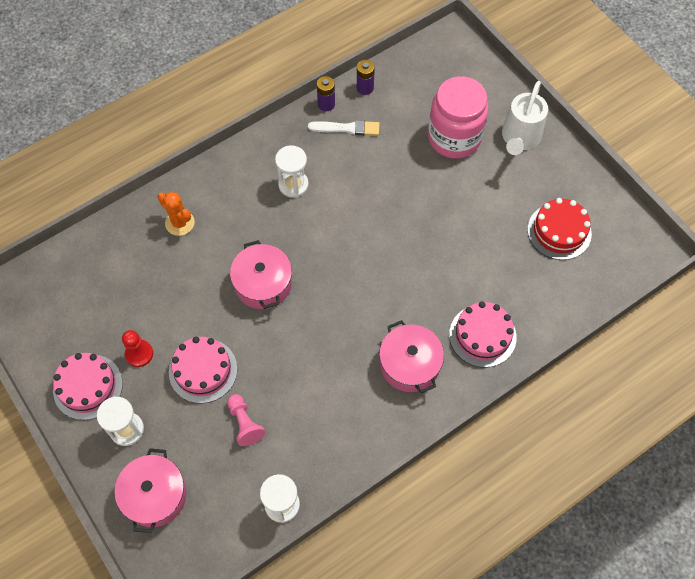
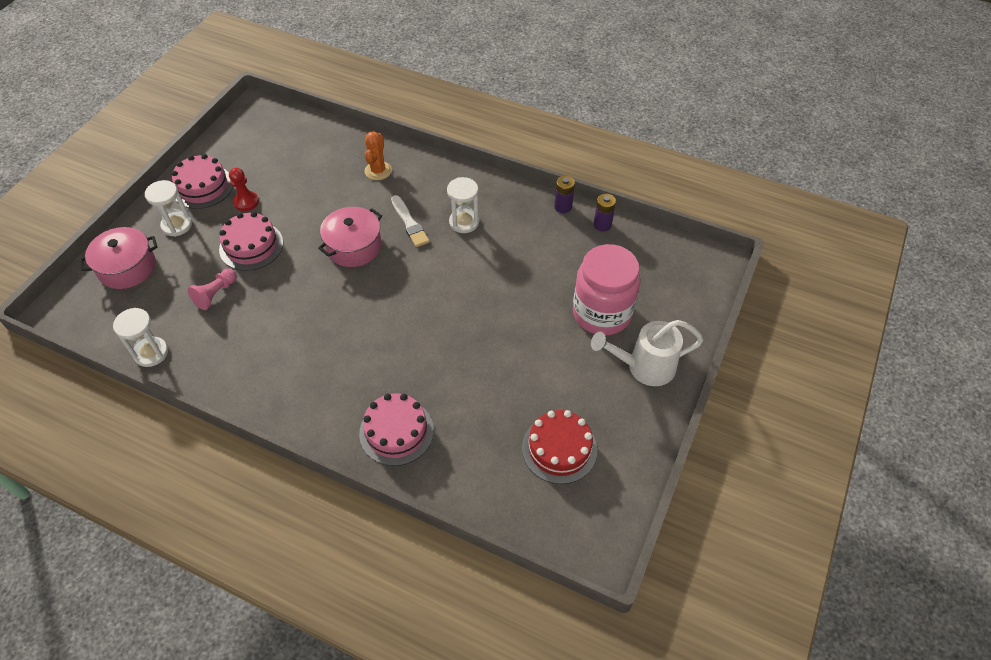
camera: 60 degrees right, 10 degrees down
(347, 128) = (549, 231): white brush -> white brush (409, 223)
(409, 364) = (333, 385): pink pot -> none

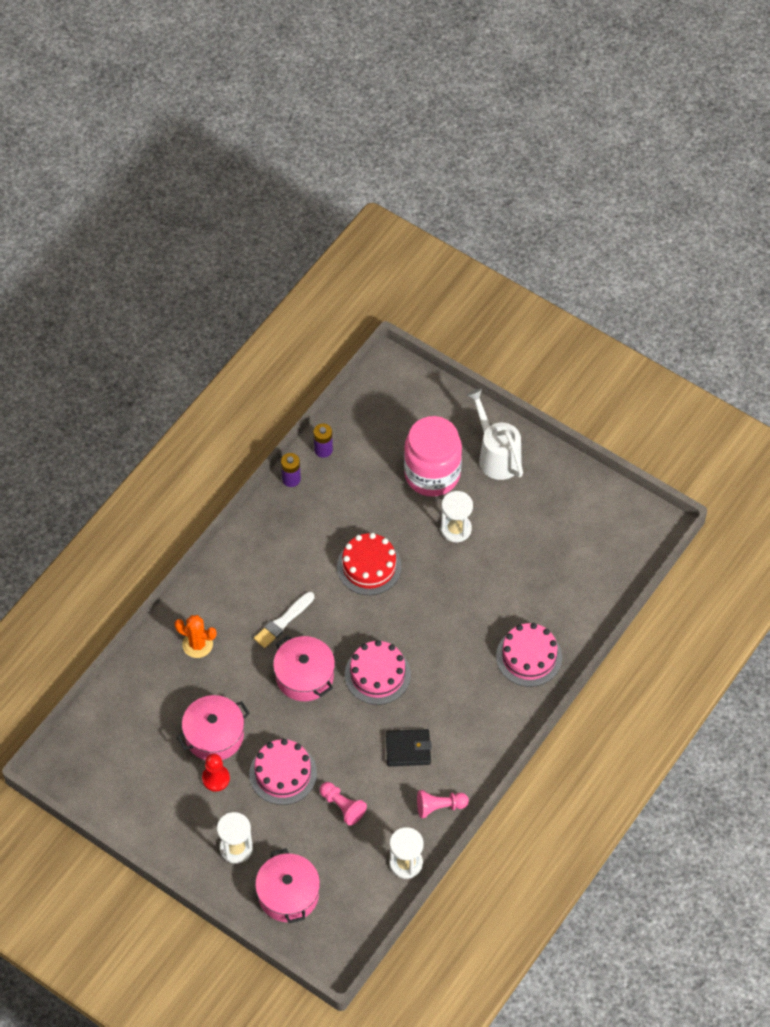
camera: 80 degrees left, 5 degrees up
(203, 187) = (181, 823): pink cake -> pink cake (377, 674)
(213, 373) = (439, 807): none -> pink pawn
(278, 337) = (408, 749): none -> black wallet
(289, 194) = (214, 735): none -> pink pot
(409, 223) = (283, 621): white brush -> white brush turned 150 degrees clockwise
(464, 222) = (293, 571): white hourglass -> white hourglass (456, 529)
(559, 449) = (565, 535): red cake -> red cake (369, 566)
(643, 367) = (496, 455): white watering can -> white watering can turned 150 degrees clockwise

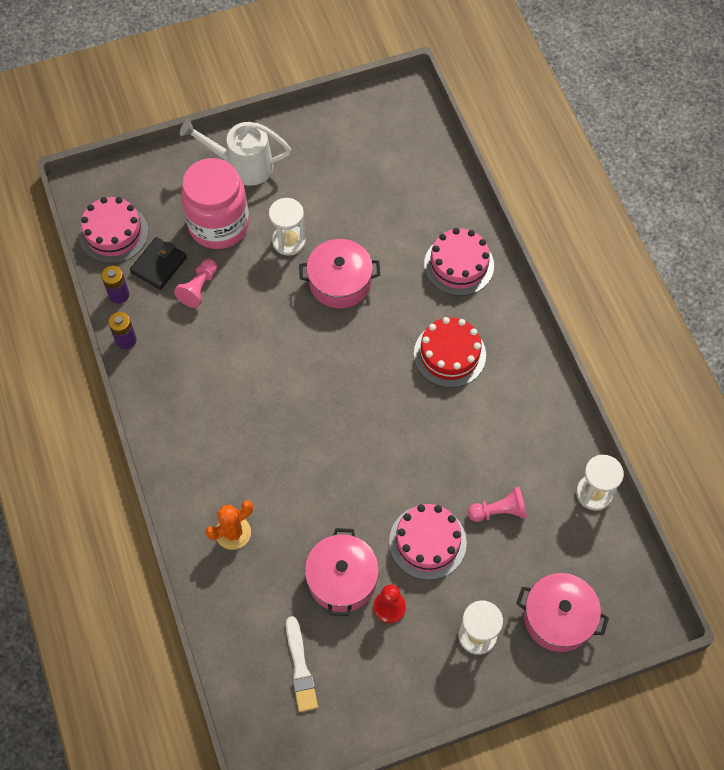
camera: 55 degrees left, 5 degrees up
(283, 621) = (268, 441): white brush -> white brush (300, 668)
(304, 676) = (340, 458): pink pot -> pink pot (340, 282)
(369, 566) = (269, 333): red cake -> red cake (449, 354)
(377, 674) = (385, 395): pink cake -> pink cake (113, 233)
(408, 749) = (479, 418): black wallet -> black wallet (158, 265)
(439, 807) = (556, 429): pink pawn -> pink pawn (199, 288)

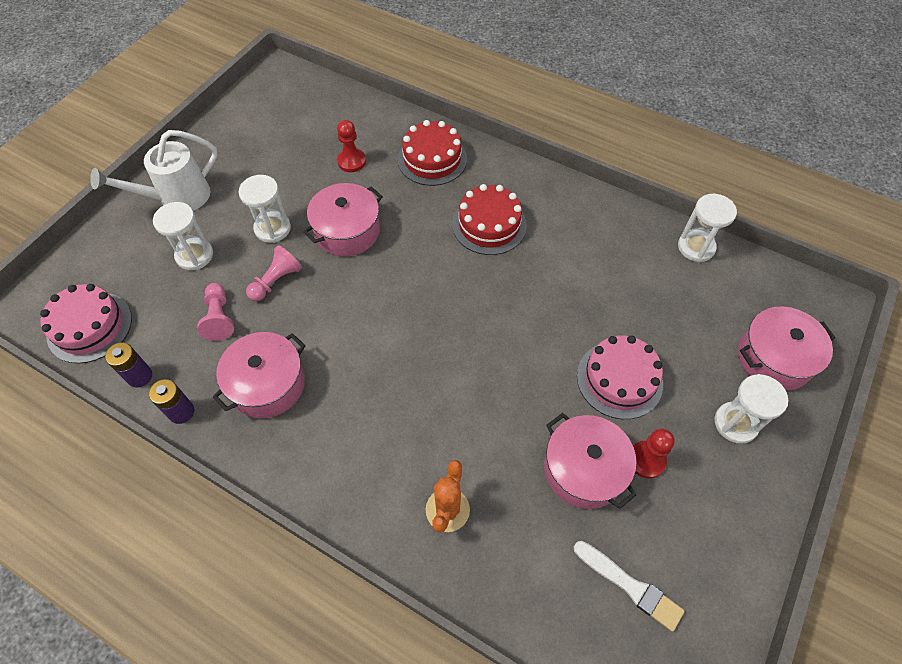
camera: 40 degrees left, 5 degrees down
(158, 265) = (161, 324): black wallet -> none
(192, 361) = (267, 384): none -> pink pot
(219, 225) = (194, 255): pink jar -> white hourglass
(394, 223) = (351, 161): none -> red pawn
(459, 265) = (432, 159): pink cake -> red cake
(499, 511) = (646, 312): pink pawn -> pink pawn (276, 281)

